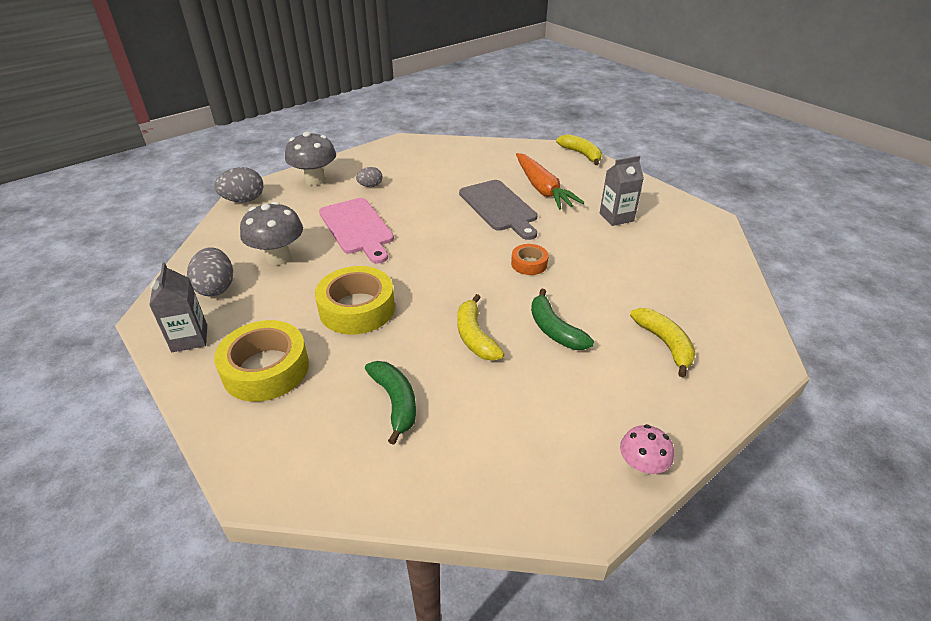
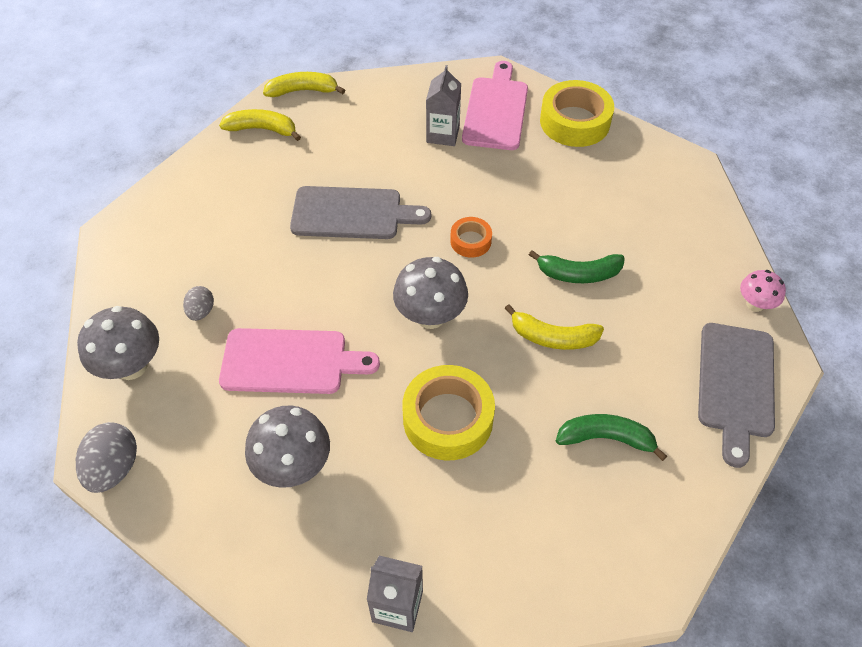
camera: 60 degrees left, 15 degrees up
(216, 288) = (312, 554): grey egg -> none
(266, 369) = (497, 538): yellow tape -> yellow tape (574, 122)
(442, 269) = (430, 316): none -> grey mushroom
(523, 481) = (736, 385): none -> grey cutting board
(542, 189) = (345, 160): orange carrot -> none
(664, 344) = (638, 211): yellow banana -> yellow banana (262, 129)
(674, 231) = (496, 110): none -> pink cutting board

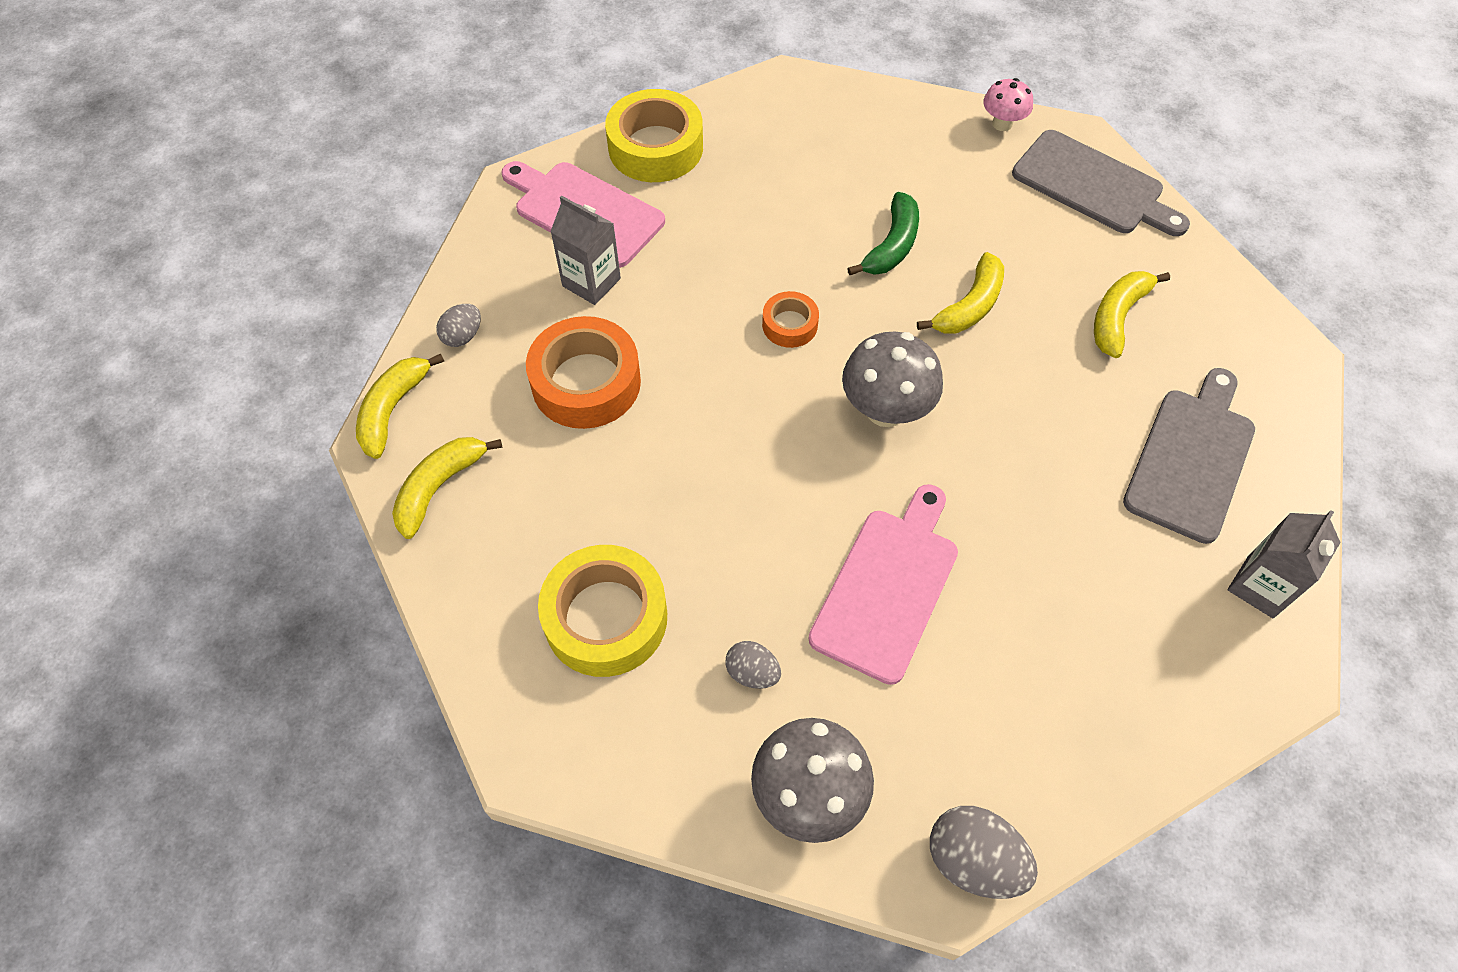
camera: 65 degrees left, 5 degrees up
(293, 466) = (1047, 634): grey mushroom -> none
(352, 213) = (672, 432): grey cutting board -> grey cutting board (1191, 458)
(366, 161) = (586, 382): none -> orange tape
(368, 97) = (463, 336): none -> grey egg
(448, 419) = (1040, 448): yellow tape -> yellow tape (606, 618)
(606, 438) = (1117, 317): green banana -> yellow banana

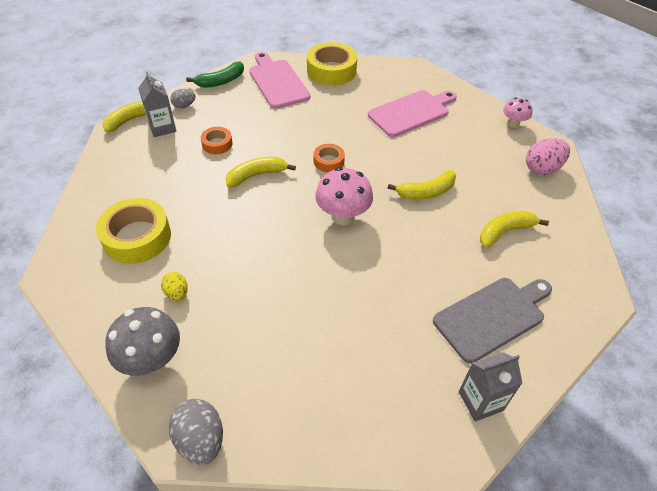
camera: 30 degrees right, 10 degrees down
(439, 487) = (121, 155): yellow banana -> yellow banana (256, 175)
(586, 382) = (217, 144): orange tape -> orange tape, size x0.53
(591, 282) = (255, 108): grey carton -> grey carton (162, 128)
(752, 672) = (177, 293): grey egg -> yellow egg
(885, 410) = (343, 216): grey mushroom -> pink mushroom
(887, 587) = (274, 291): pink cutting board -> pink cutting board (411, 112)
(892, 245) = (408, 151): green banana -> green banana (221, 81)
(1093, 185) = (542, 168): grey cutting board -> pink egg

